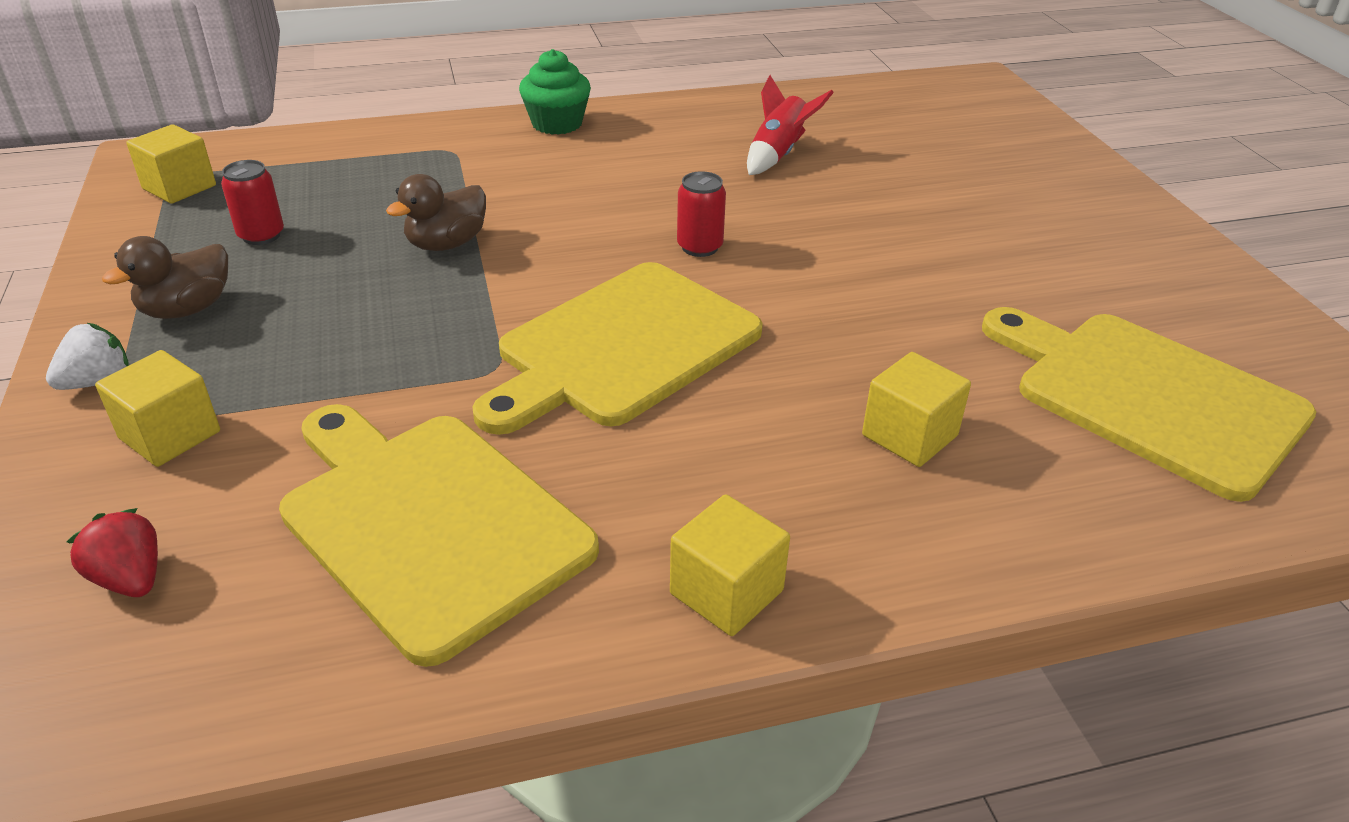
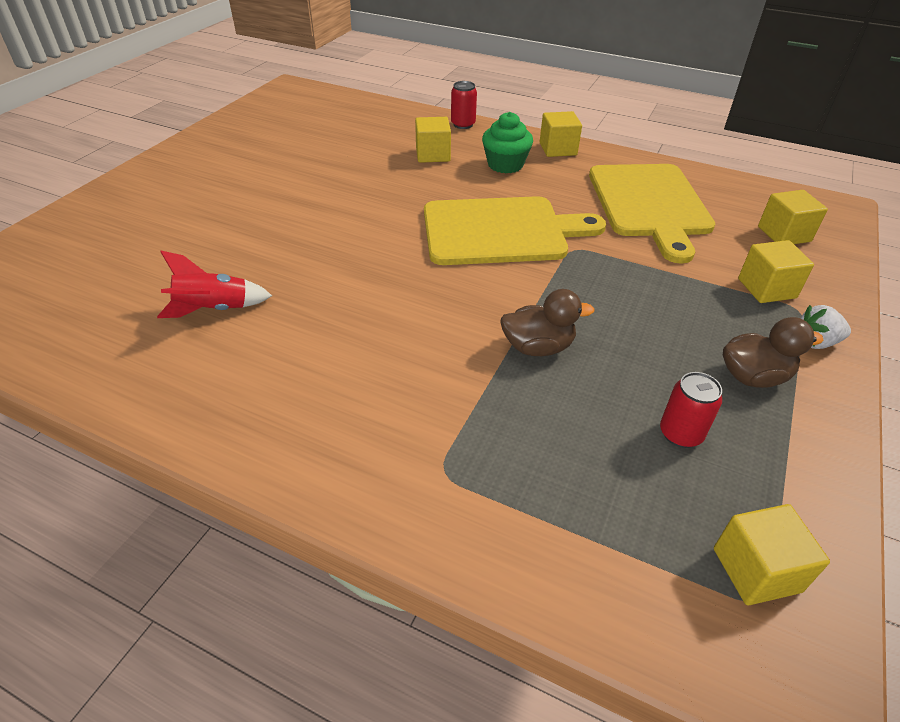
camera: 140 degrees left, 5 degrees up
(130, 578) = (784, 234): red strawberry -> yellow cube
(557, 124) = (307, 456): green cupcake -> green cupcake (505, 165)
(699, 247) = (385, 264): red can -> red can (463, 124)
(1148, 397) = (328, 129): yellow cutting board -> none

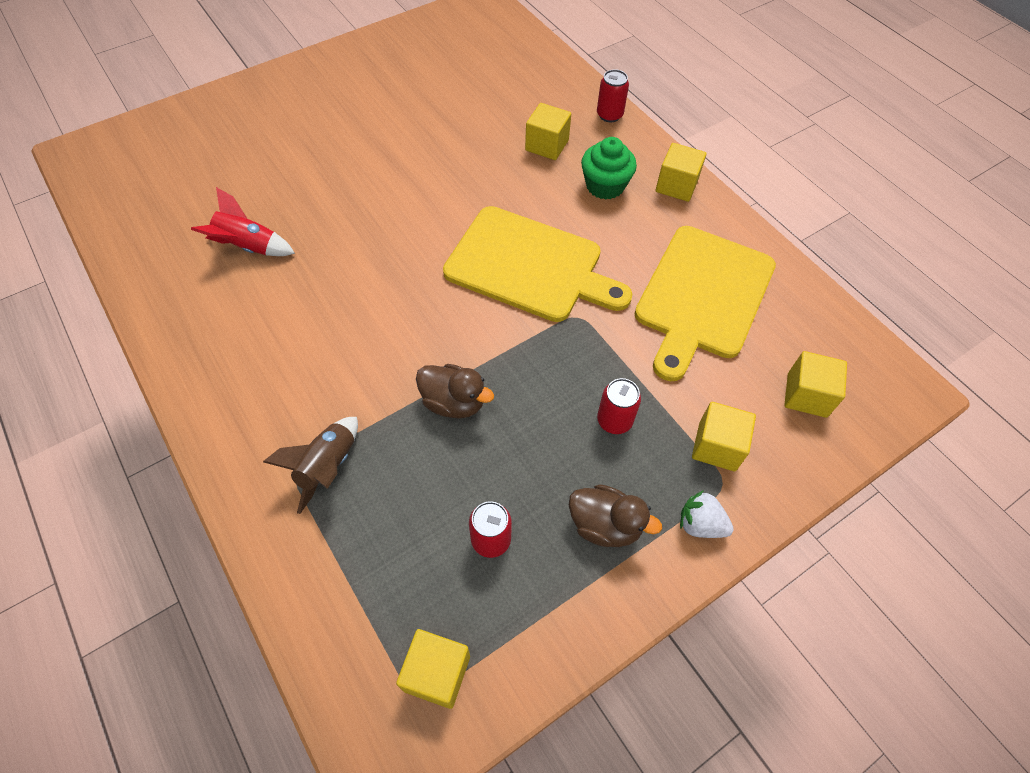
camera: 30 degrees right, 15 degrees up
(473, 451) = (328, 467): none -> brown rocket
(678, 304) = (614, 420): none -> red can

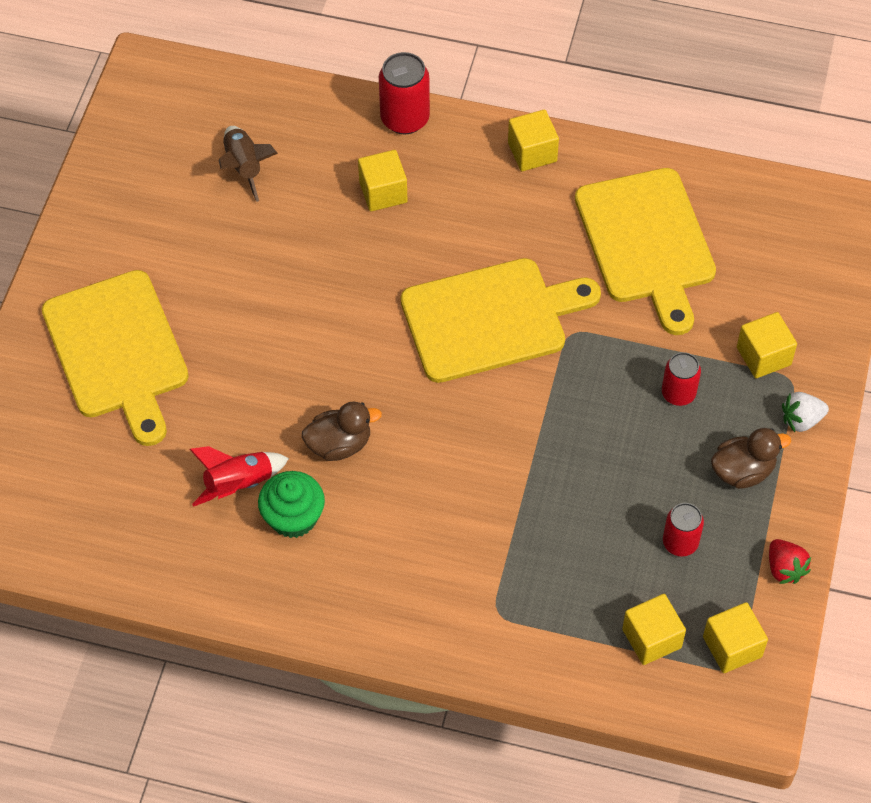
camera: 40 degrees left, 0 degrees up
(284, 125) = (118, 351): none -> yellow cutting board
(328, 467) = (516, 590): brown rocket -> brown rocket (244, 167)
(454, 402) = (552, 473): brown duck -> brown duck (339, 444)
(556, 643) = (785, 568): none -> red strawberry
(605, 186) = (474, 197): green cupcake -> green cupcake (293, 517)
(609, 115) = (405, 119): red can -> red can, size x1.53
(806, 395) = (789, 268): yellow cube -> yellow cube (651, 638)

